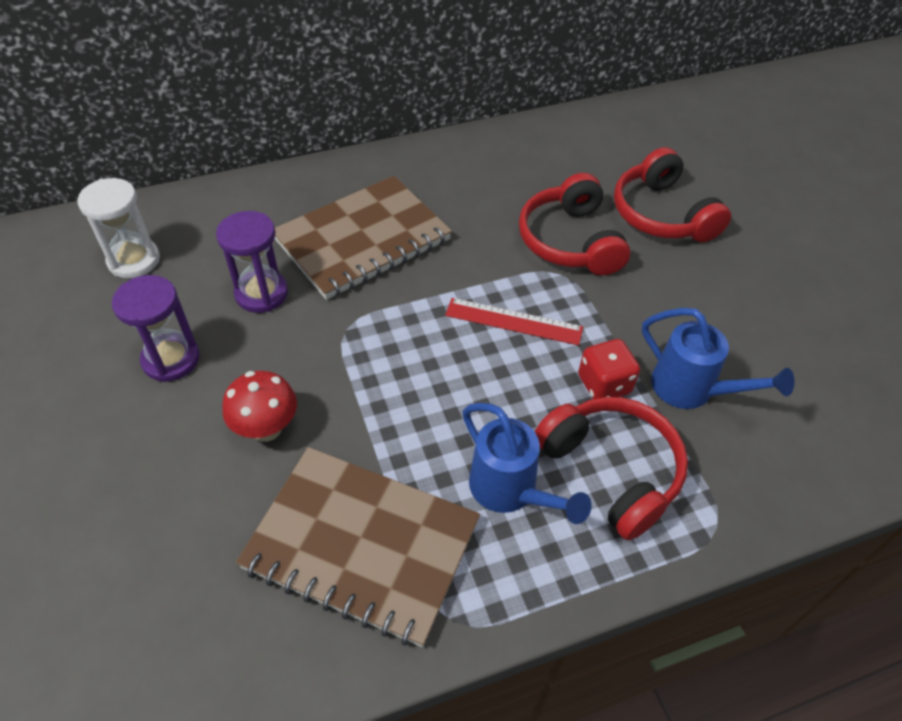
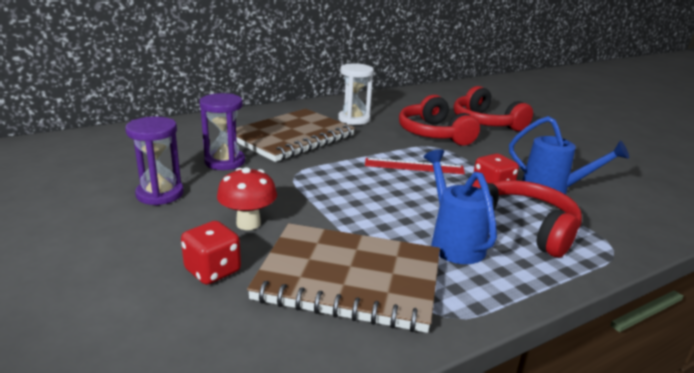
camera: 10 degrees left, 25 degrees down
(134, 260) = (121, 151): white hourglass -> white hourglass (354, 119)
(210, 513) = (213, 271): none -> red dice
(510, 491) = (453, 242): blue watering can -> blue watering can turned 150 degrees counterclockwise

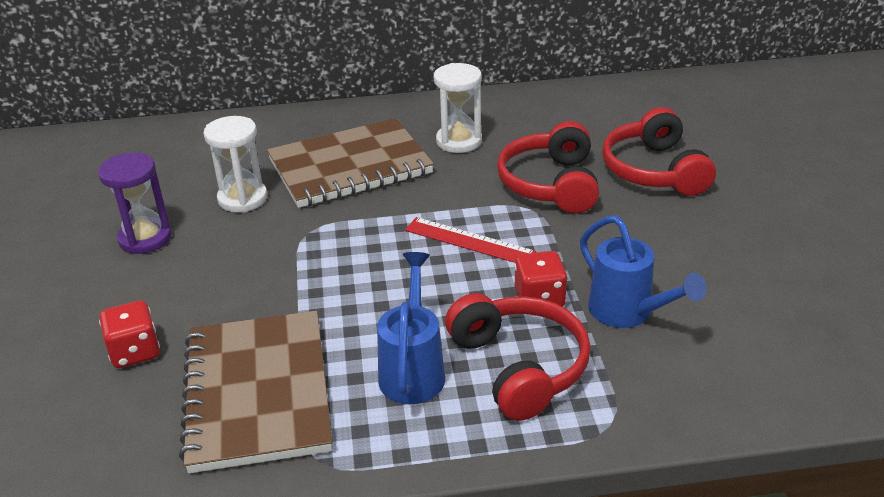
camera: 25 degrees right, 10 degrees up
(225, 162) = (242, 198): purple hourglass -> white hourglass
(248, 223) = (208, 297): red mushroom -> none
(349, 279) = (258, 393): brown notebook -> brown notebook turned 45 degrees clockwise

